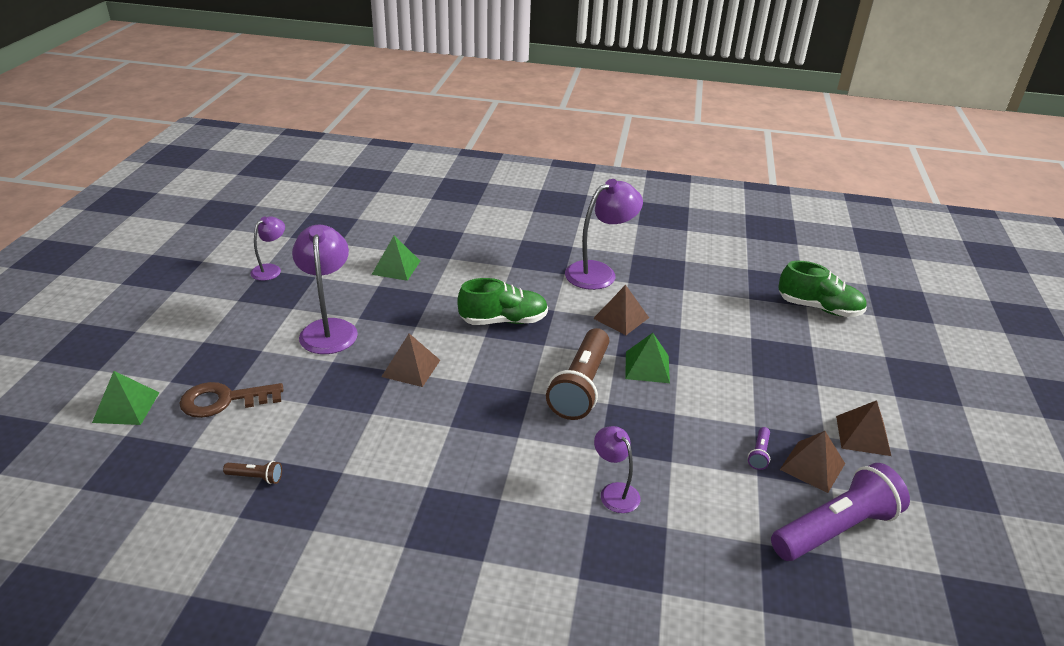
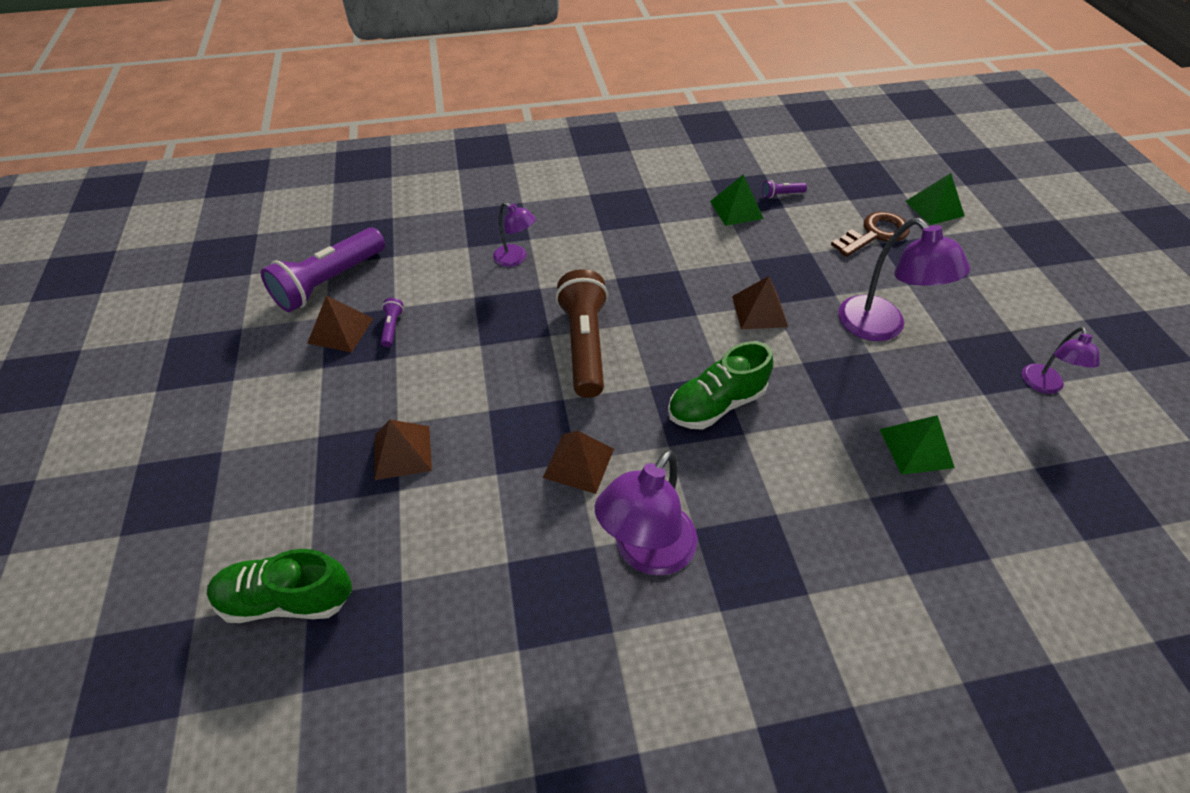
camera: 160 degrees right, 15 degrees up
(256, 477) = (781, 194): brown flashlight -> purple flashlight
(647, 367) = (523, 393): green pyramid -> green pyramid (736, 209)
(863, 435) = (279, 381): brown pyramid -> brown pyramid (402, 452)

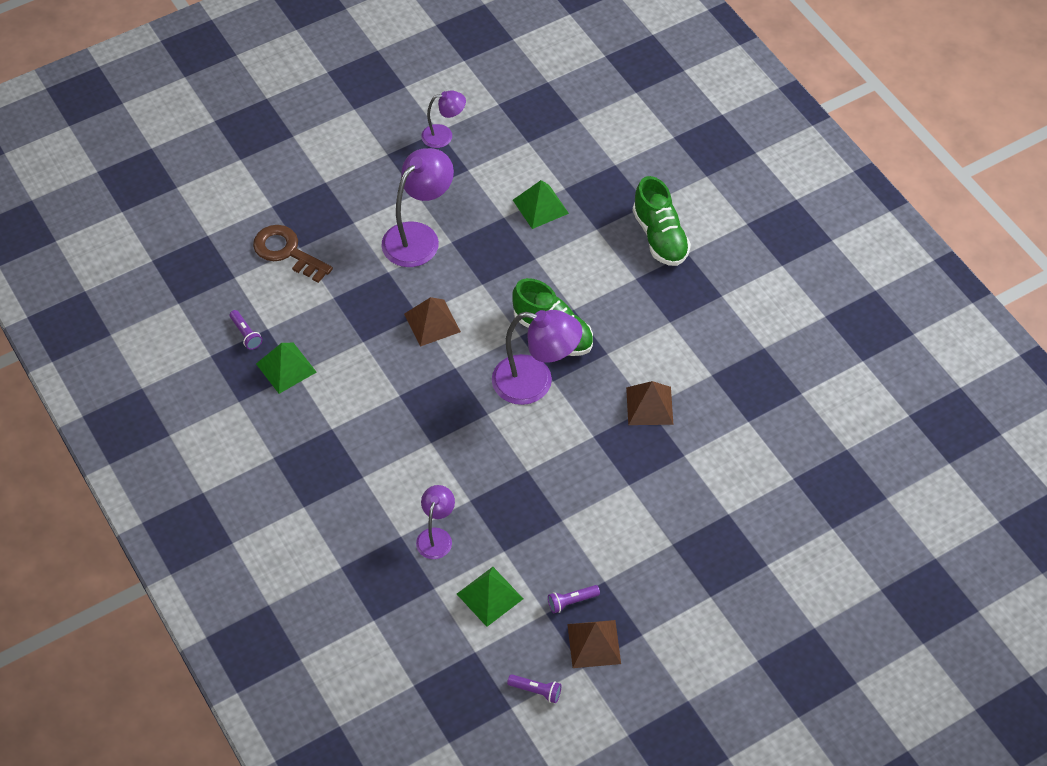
camera: 110 degrees left, 5 degrees up
(287, 599) = (839, 540): green shoe -> green shoe (660, 237)
(330, 282) = (536, 691): purple flashlight -> purple flashlight, size x0.40
(402, 452) = (696, 527): brown pyramid -> none
(584, 345) = (528, 440): brown flashlight -> none
(646, 552) = (701, 344): purple lamp -> purple lamp (535, 383)
(934, 208) = (227, 210): green pyramid -> green pyramid (489, 596)

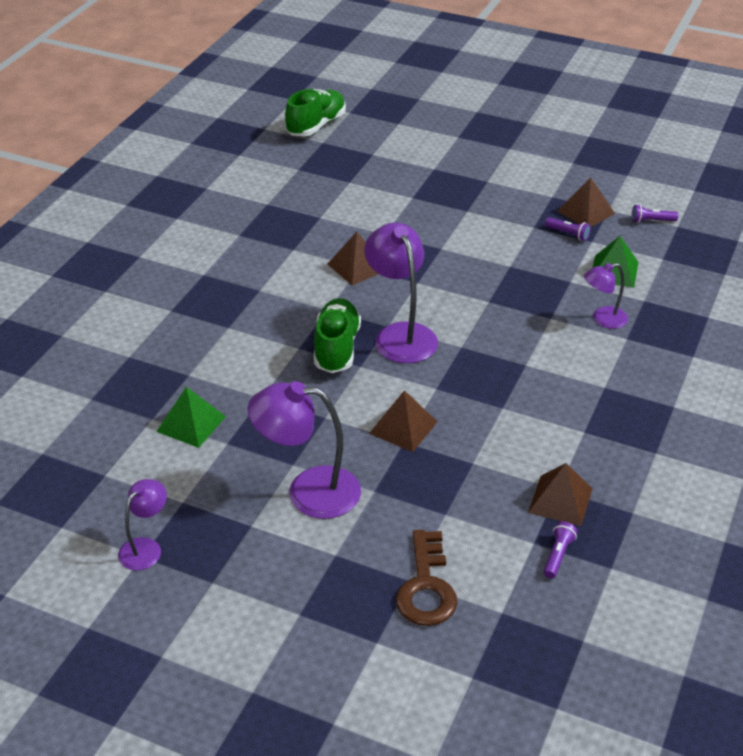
camera: 125 degrees left, 15 degrees down
(286, 368) = (560, 500): green pyramid -> brown pyramid
(444, 135) = (146, 547): purple lamp -> purple lamp turned 75 degrees clockwise
(536, 691) = (651, 221): purple flashlight -> purple flashlight turned 75 degrees counterclockwise
(660, 237) = (165, 332): green shoe -> green shoe (316, 126)

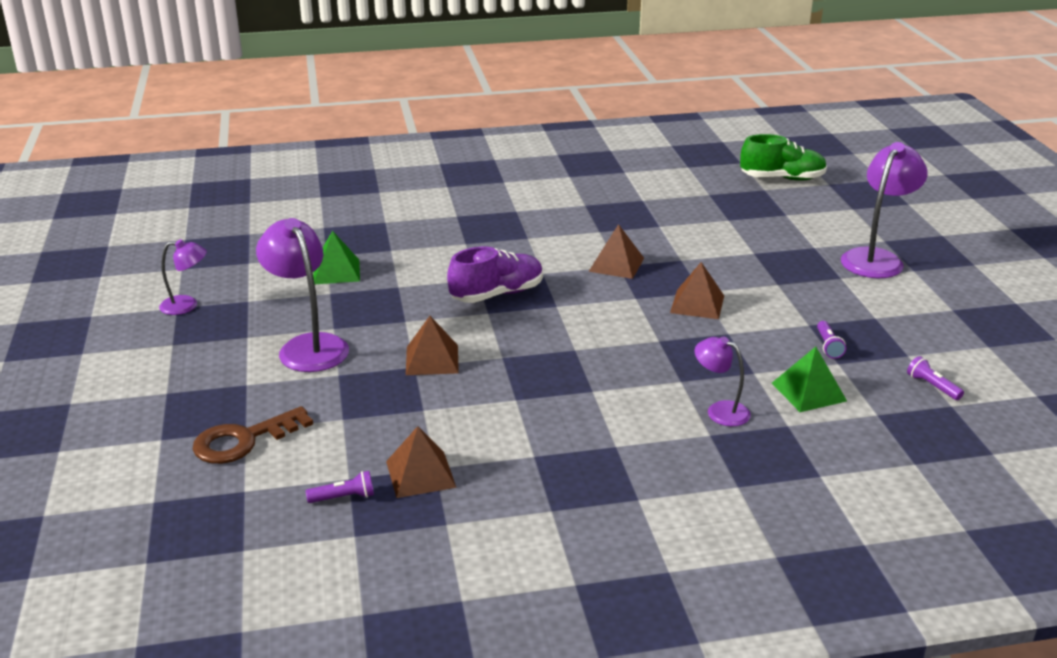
camera: 55 degrees right, 10 degrees down
(336, 348) = (497, 294): green shoe -> purple shoe
(401, 334) = (553, 315): purple lamp -> purple lamp (876, 258)
(585, 212) = (881, 344): brown pyramid -> brown pyramid (697, 304)

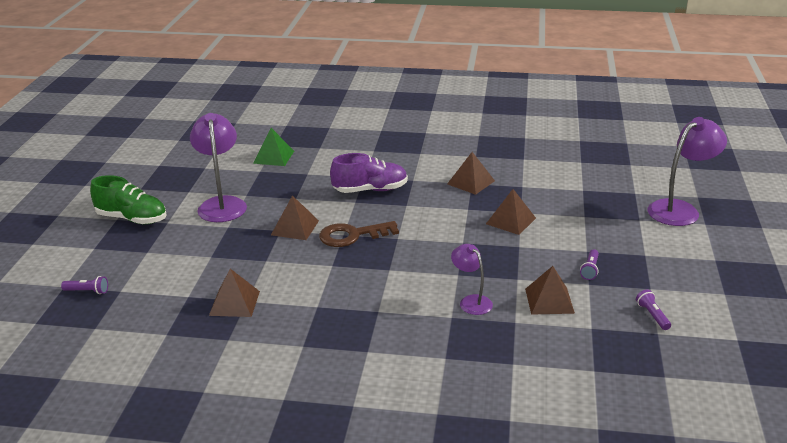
camera: 20 degrees right, 0 degrees up
(187, 305) = (165, 165): purple lamp -> none
(244, 440) = (141, 258): brown key -> brown key (352, 235)
(344, 497) = (176, 308): purple flashlight -> purple flashlight (87, 291)
(782, 178) = (647, 136): green shoe -> green shoe (132, 219)
(809, 392) = (549, 300): green pyramid -> brown pyramid

